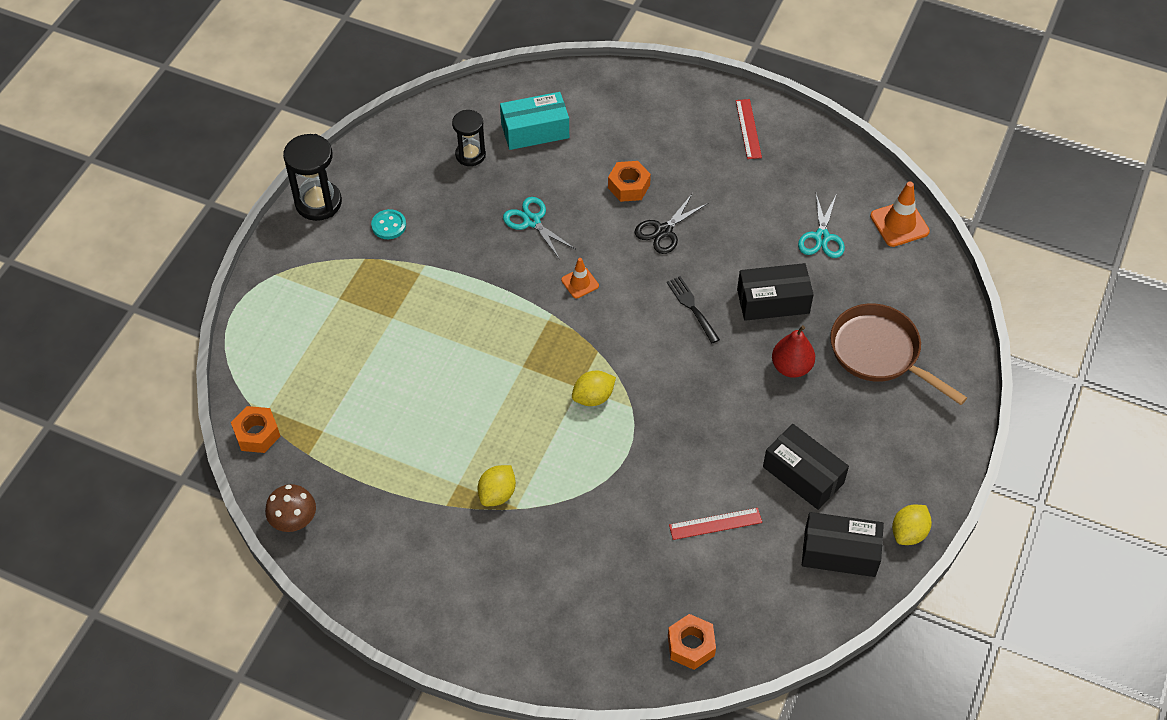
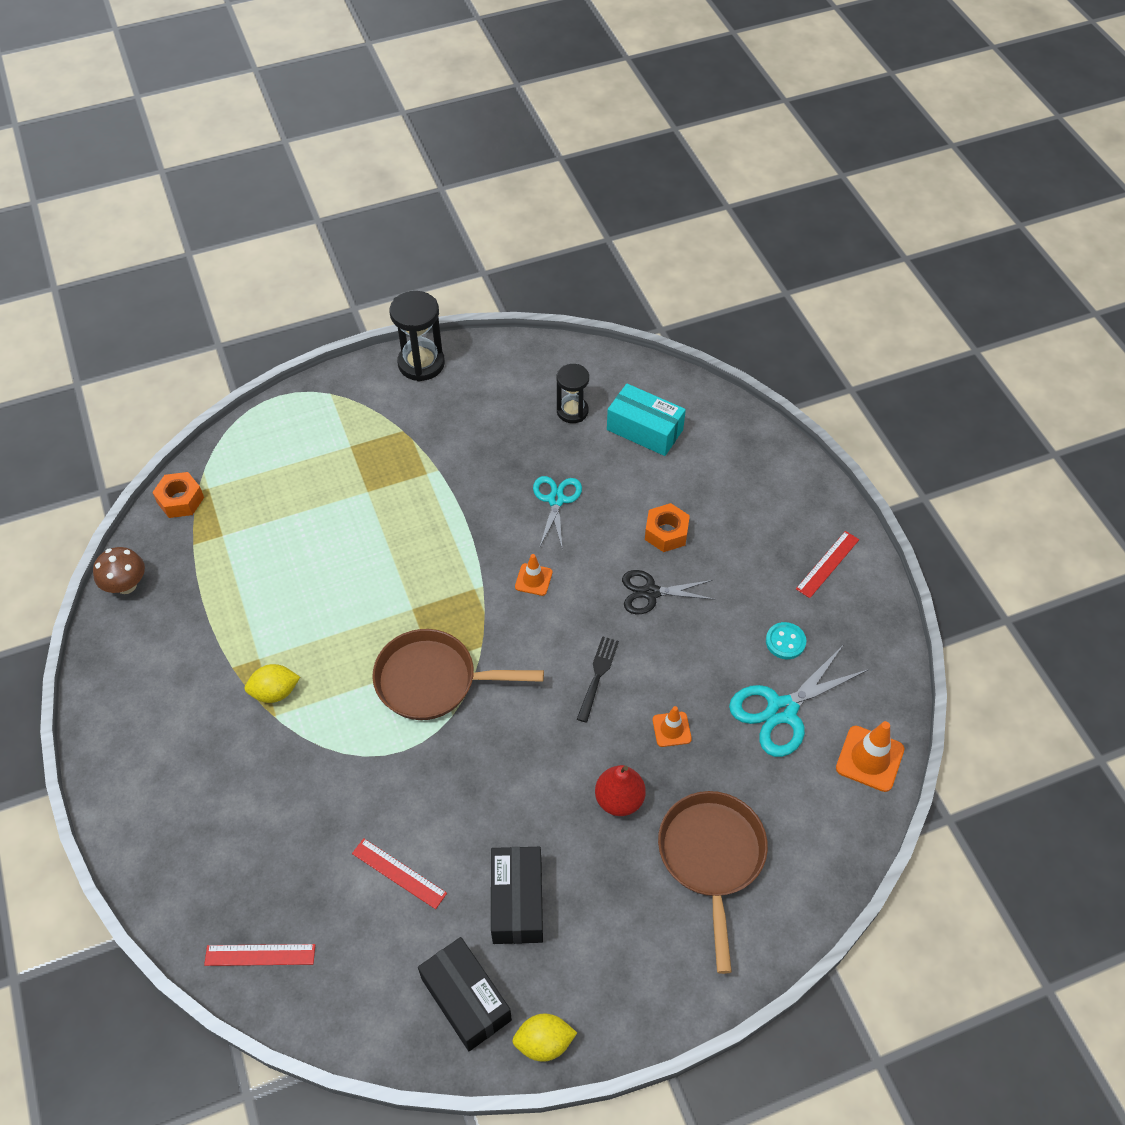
camera: 45 degrees right, 0 degrees up
(389, 225) = (448, 419): turquoise button -> turquoise button (785, 642)
(593, 397) = (433, 680): yellow lemon -> brown pan
(691, 645) = (260, 955): orange nut -> red ruler
(773, 301) = (671, 729): black box -> orange traffic cone
(821, 237) = (781, 710): turquoise scissors -> turquoise scissors, size x1.50

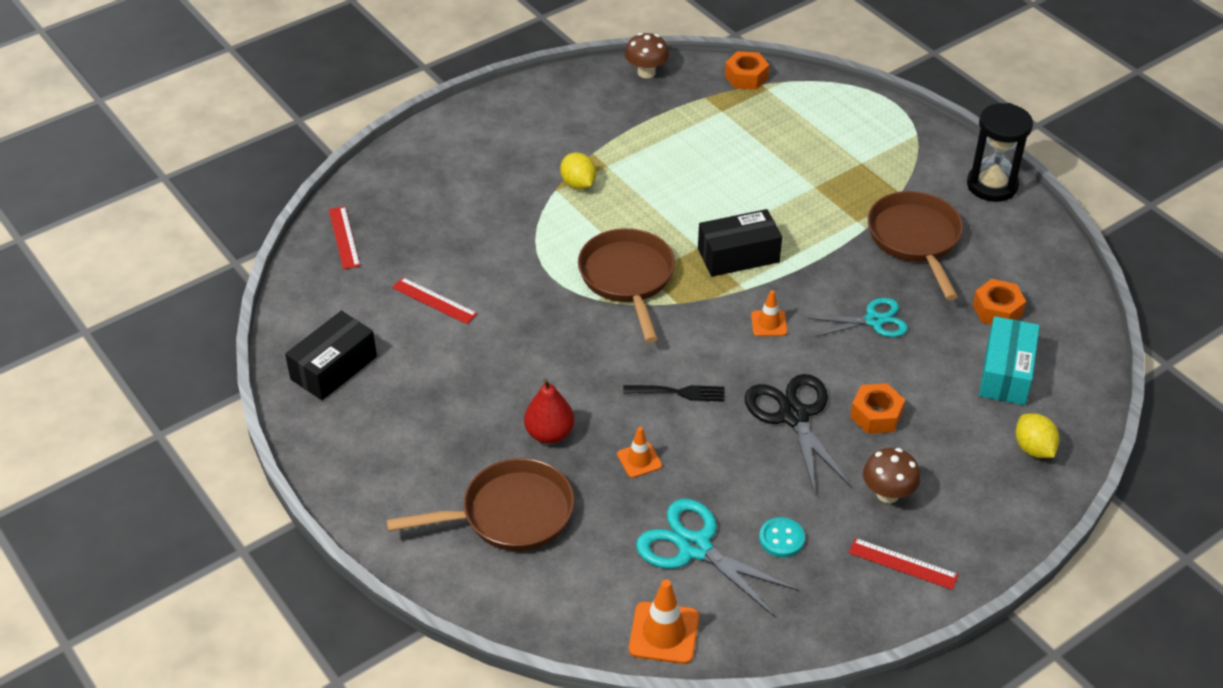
camera: 75 degrees right, 10 degrees down
(399, 873) = (434, 300): red ruler -> red ruler turned 75 degrees counterclockwise
(467, 439) = (915, 239): none -> brown pan
(517, 902) = (428, 382): black box -> black box (738, 255)
(544, 1042) = (306, 426): yellow lemon -> yellow lemon (1033, 448)
(572, 411) = (997, 310): black hourglass -> orange nut
(650, 592) = (794, 415): black scissors -> black scissors, size x1.50
(753, 551) = (888, 493): none -> brown mushroom

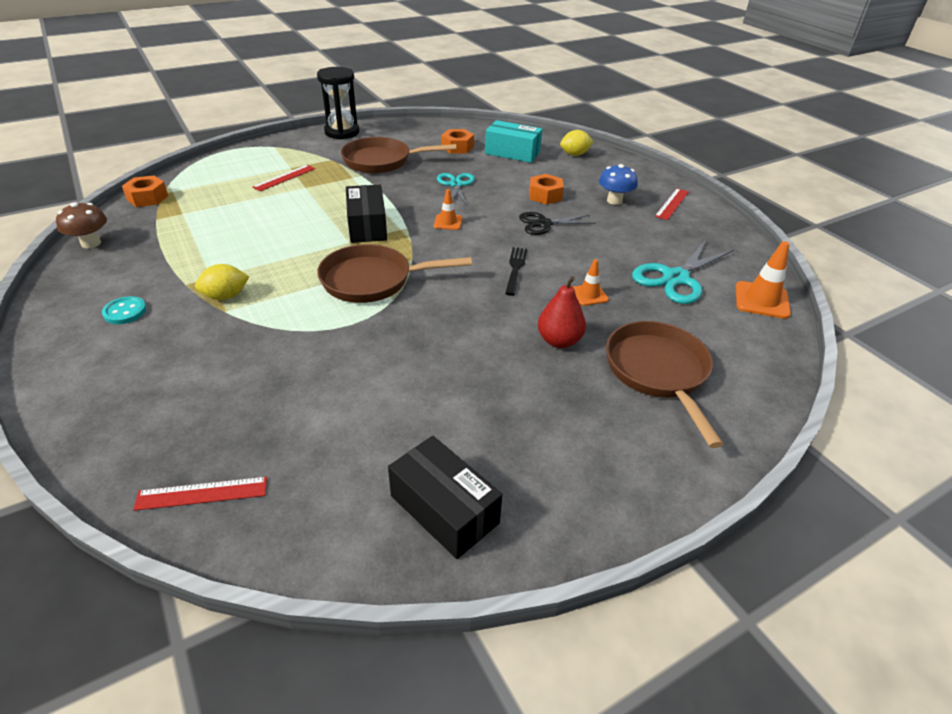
camera: 85 degrees left, 5 degrees down
(434, 300) = (355, 410): red ruler -> red ruler (284, 178)
(781, 539) = (660, 242): turquoise button -> turquoise button (125, 312)
(794, 415) = (544, 224): black scissors -> black scissors, size x0.67
(888, 493) = (614, 201): brown mushroom -> blue mushroom

